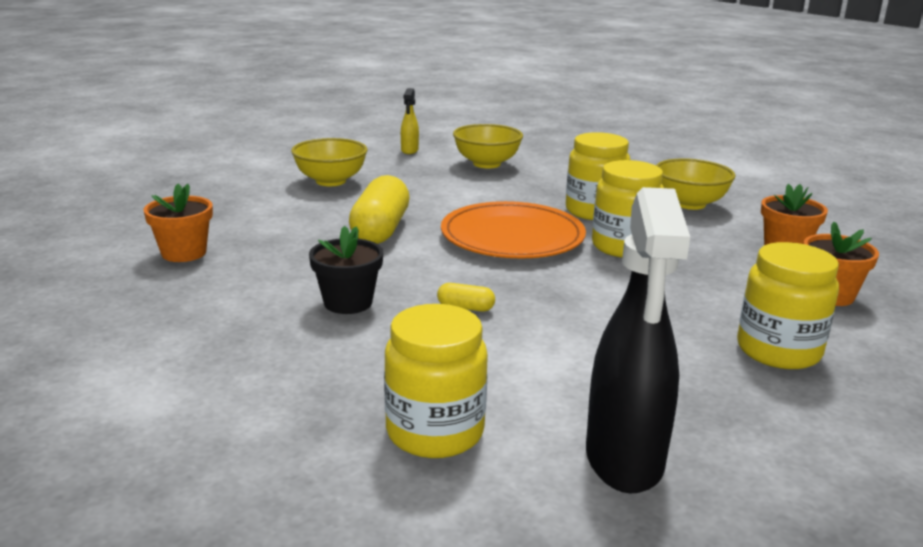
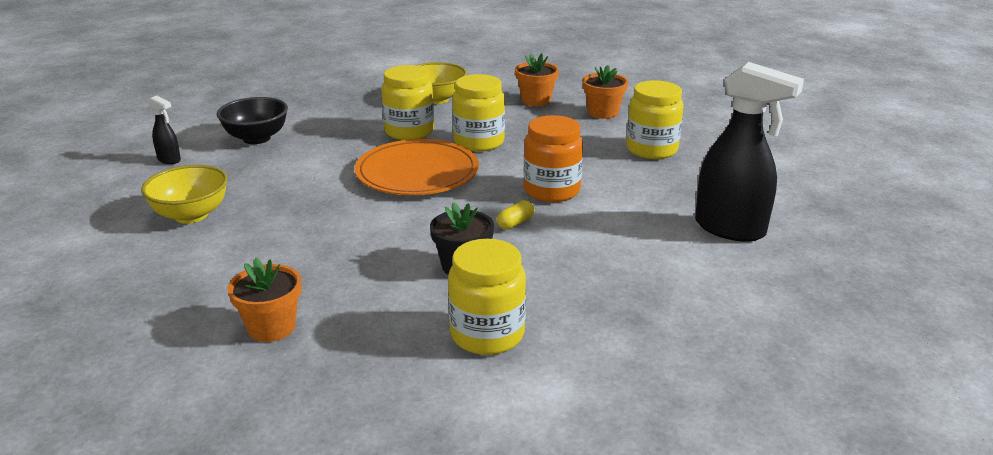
camera: 60 degrees left, 5 degrees up
(380, 230) = (339, 219): yellow capsule -> none
(409, 150) = (169, 160): yellow spray bottle -> black spray bottle
(435, 432) = (668, 278): yellow jar -> yellow jar (487, 334)
(486, 164) = (256, 138): yellow bowl -> black bowl
(566, 310) = (551, 190): none -> orange jar

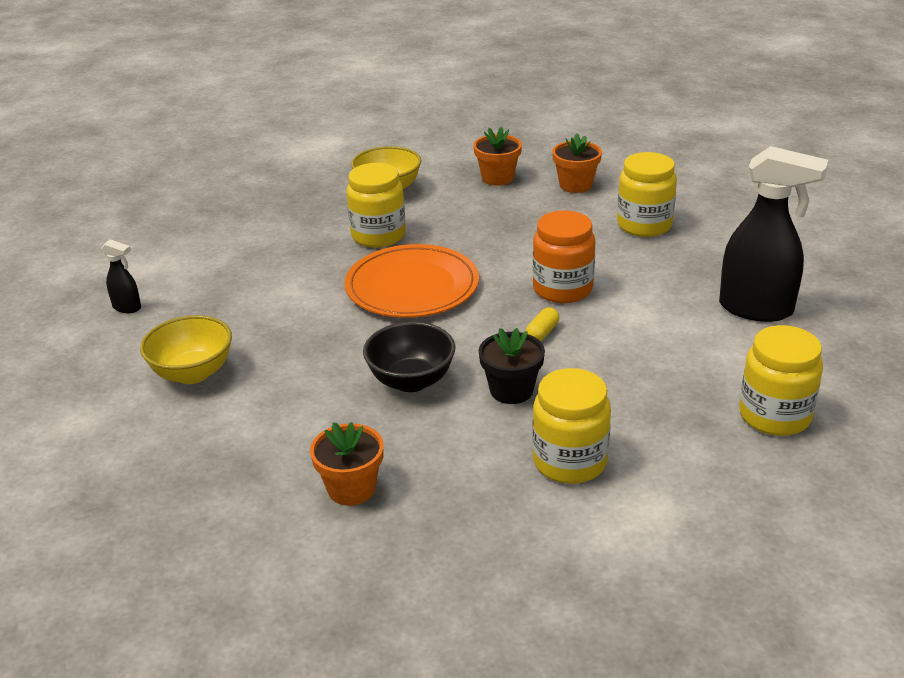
camera: 10 degrees left, 5 degrees up
(256, 138) = (212, 266): black bowl -> black bowl (411, 381)
(479, 142) = (460, 239): yellow jar -> yellow jar (774, 416)

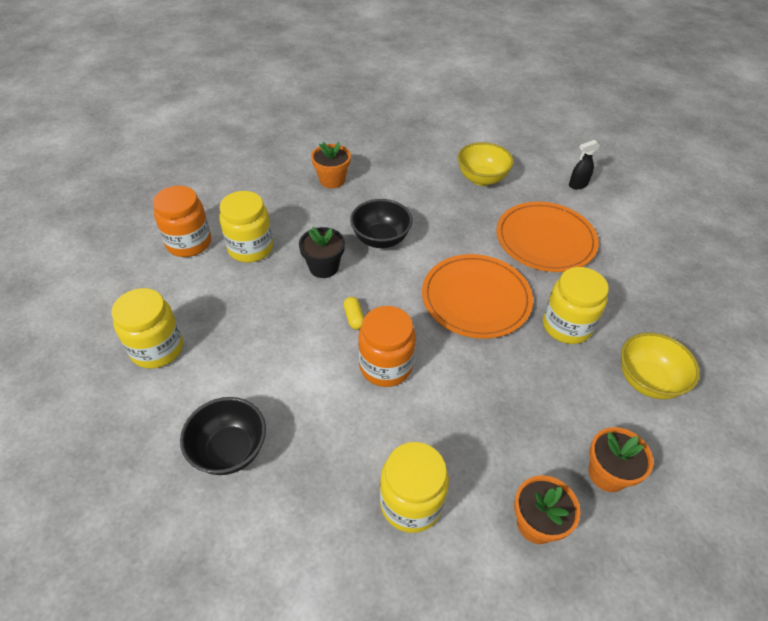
camera: 130 degrees right, 15 degrees up
(265, 288) = (545, 239): none -> orange plate
(643, 519) = (189, 243): none -> orange jar
(757, 309) = (230, 450): black spray bottle -> black bowl

